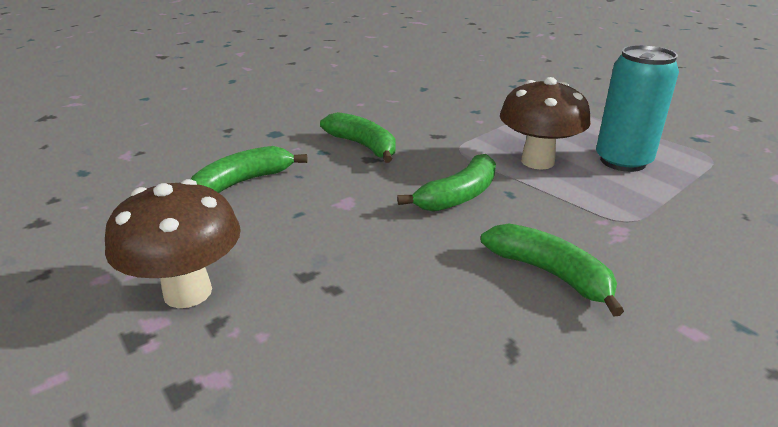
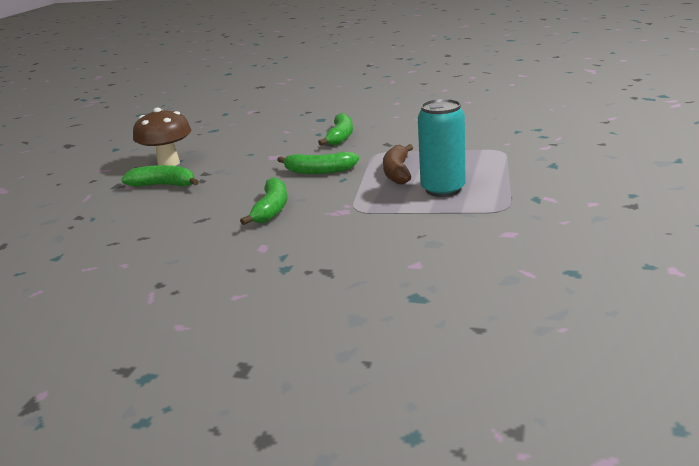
camera: 55 degrees right, 5 degrees down
(243, 182) = (261, 135): green banana -> green banana (164, 185)
(537, 161) = (397, 172): brown mushroom -> brown banana

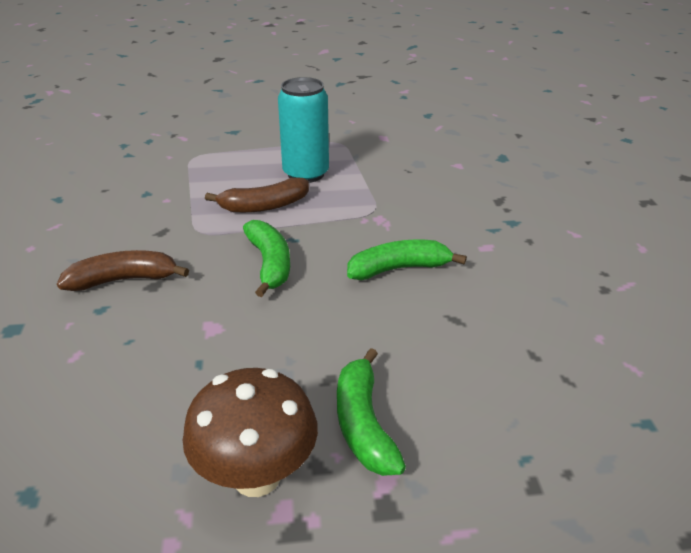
camera: 115 degrees left, 10 degrees up
(340, 137) = (123, 280): green banana -> brown banana

